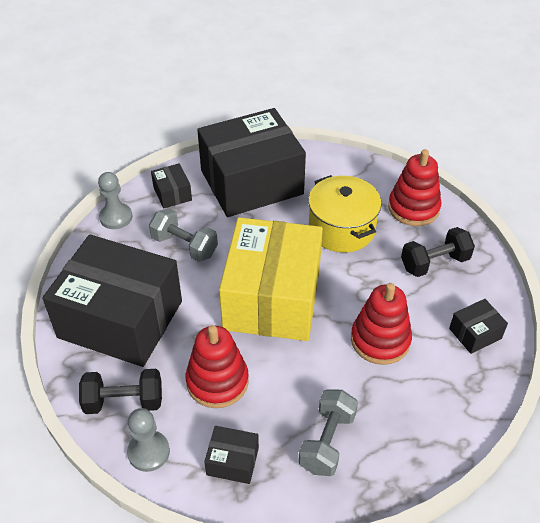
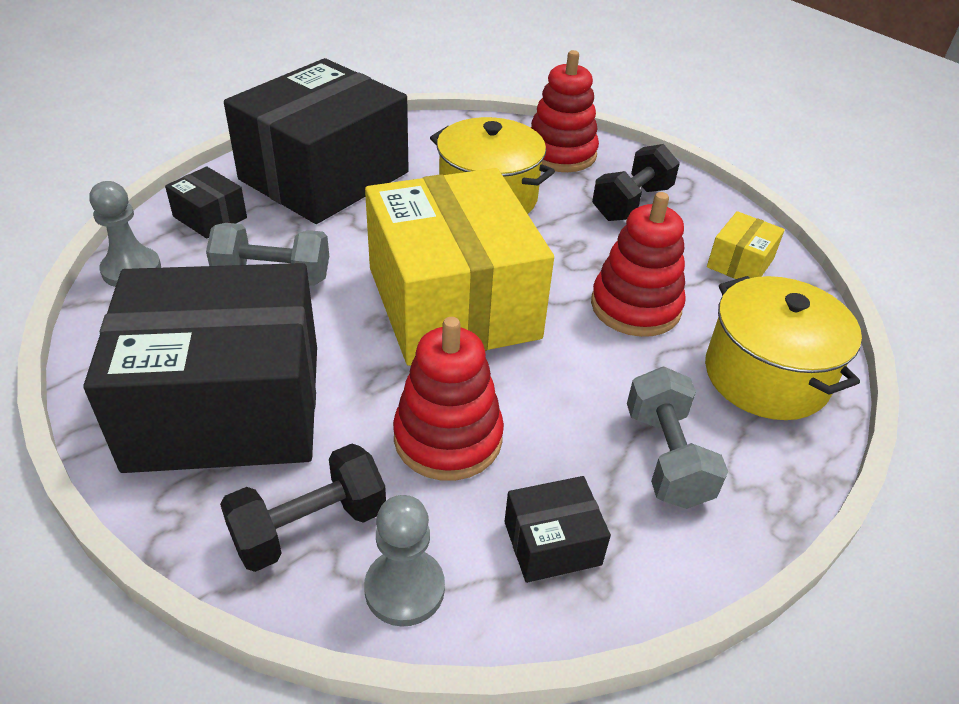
camera: 30 degrees left, 5 degrees down
(427, 417) = (766, 376): none -> yellow pot
(475, 333) = (740, 263): black box -> yellow box

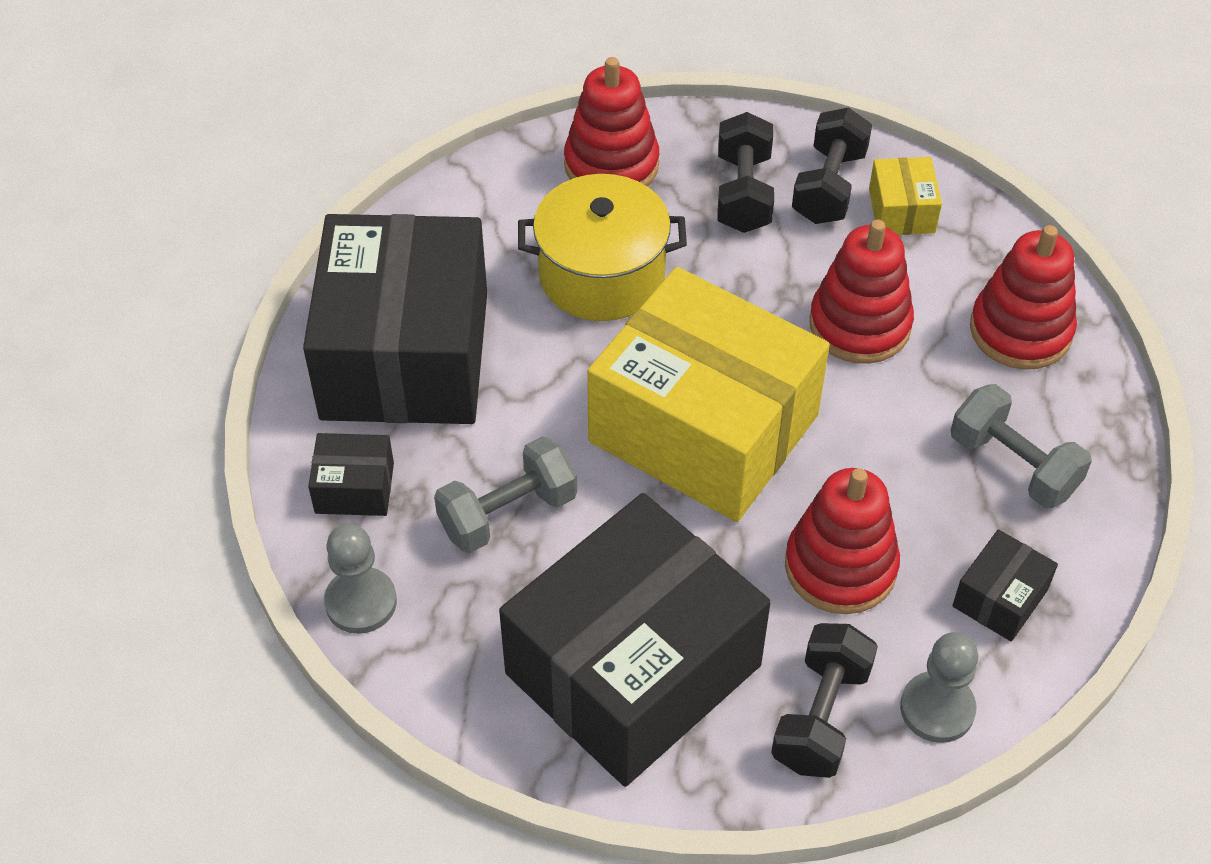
camera: 35 degrees left, 10 degrees up
(698, 227) = (829, 187): none -> black dumbbell
(766, 376) = (1020, 330): yellow pot -> red stacking toy

